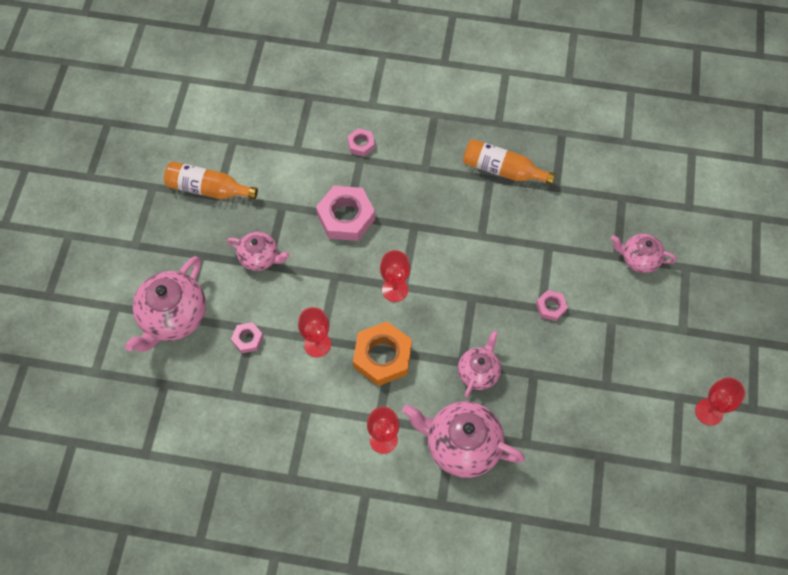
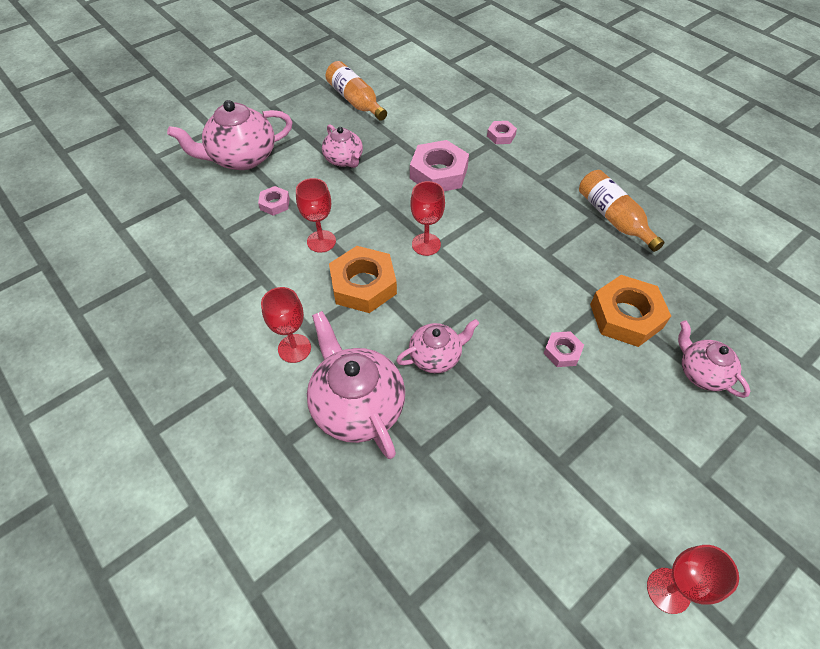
camera: 40 degrees right, 10 degrees down
(568, 249) = (626, 316): none -> orange nut

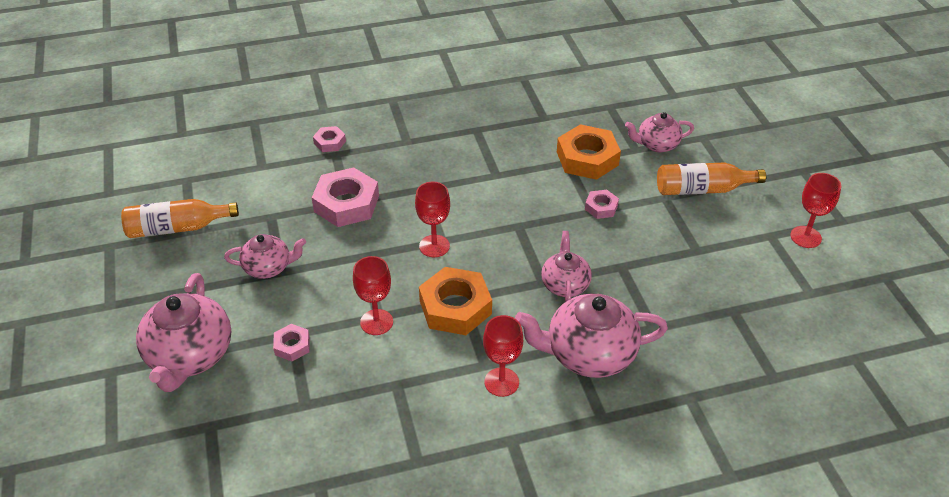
camera: 65 degrees left, 10 degrees down
(613, 218) = (484, 120): orange bottle -> orange bottle (702, 189)

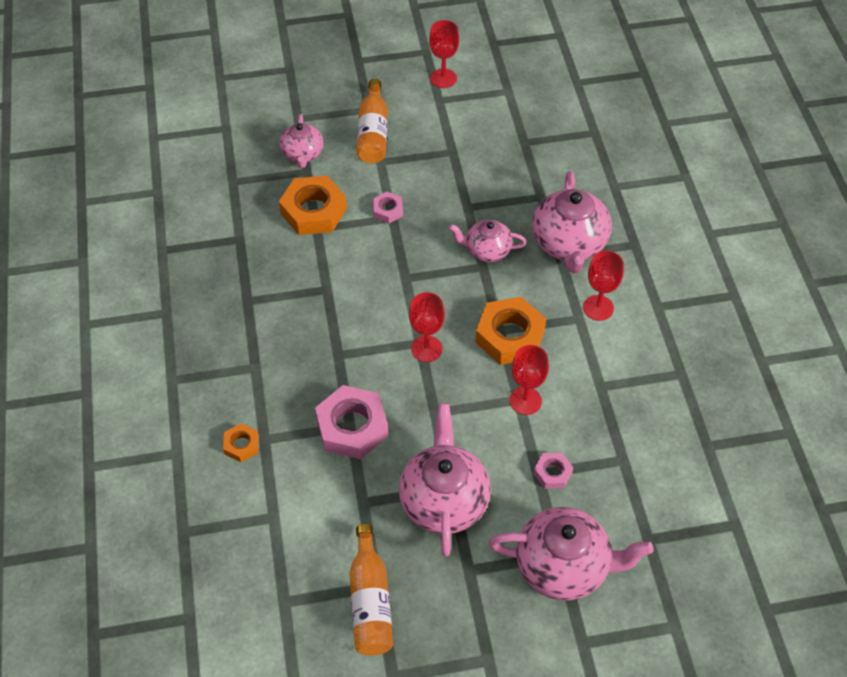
camera: 85 degrees left, 10 degrees up
(268, 267) = (444, 500): pink teapot -> pink teapot, size x1.70
(330, 142) = (241, 445): pink nut -> orange nut

